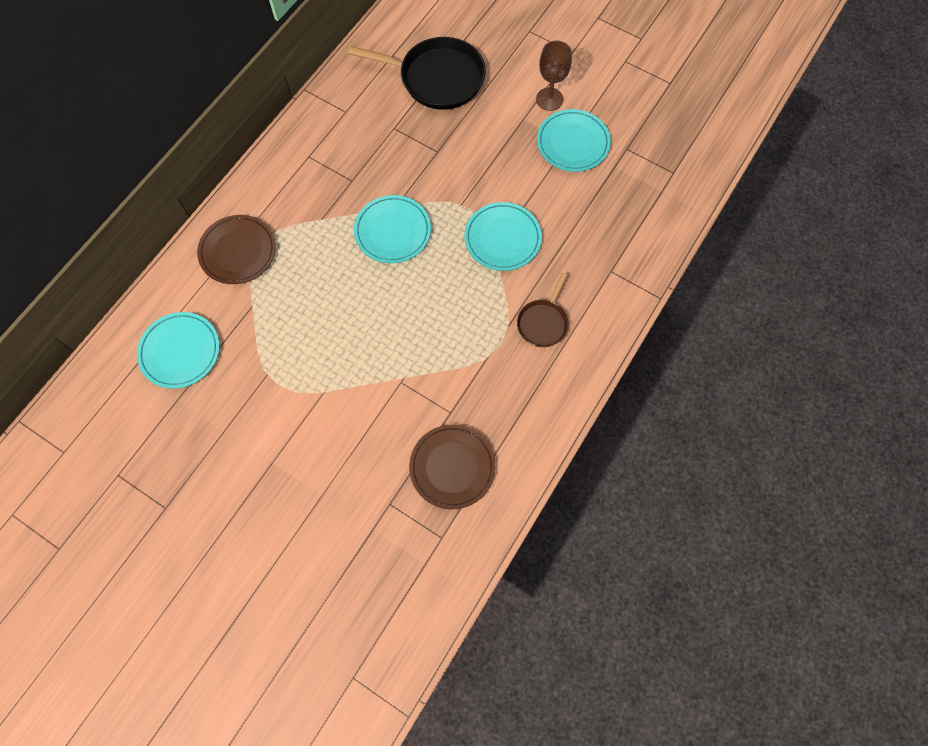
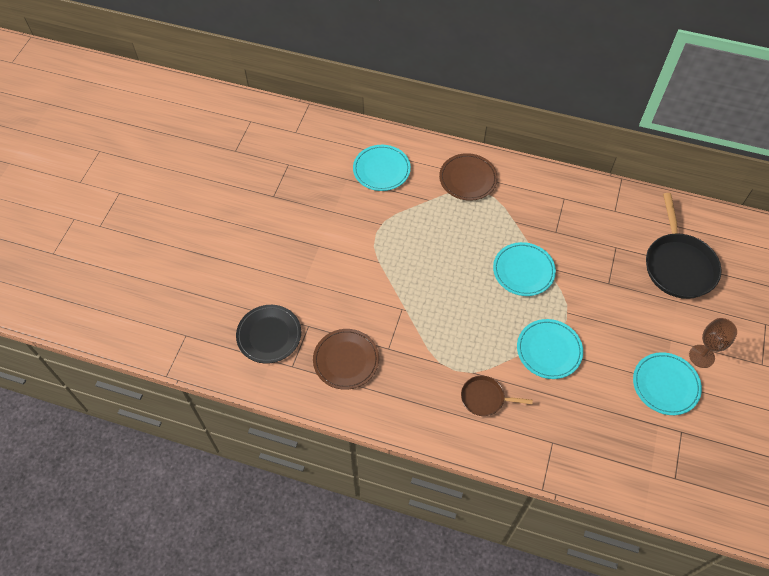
camera: 75 degrees right, 10 degrees down
(388, 559) = (269, 335): none -> black plate

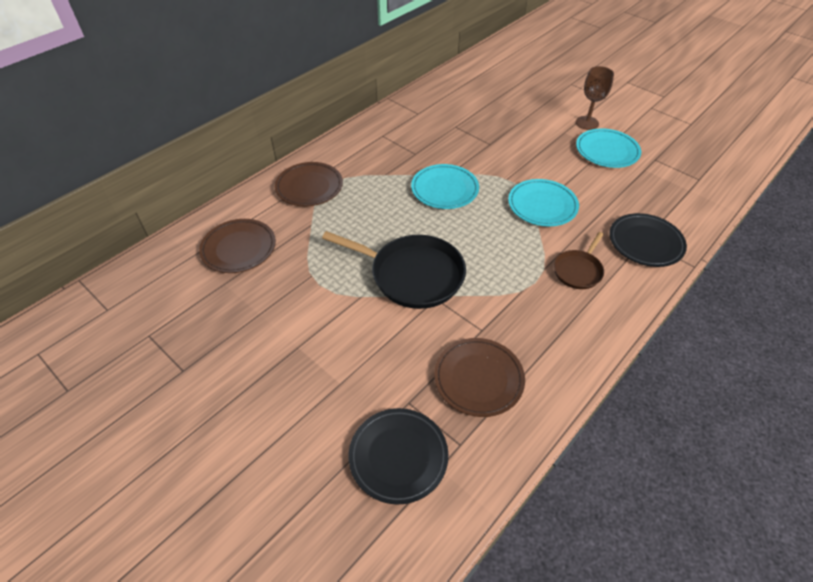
camera: 65 degrees left, 10 degrees down
(381, 170) = (239, 248): turquoise plate -> brown plate
(550, 444) = (645, 242): none -> black plate
(678, 265) = (494, 102): black pan -> black pan (412, 275)

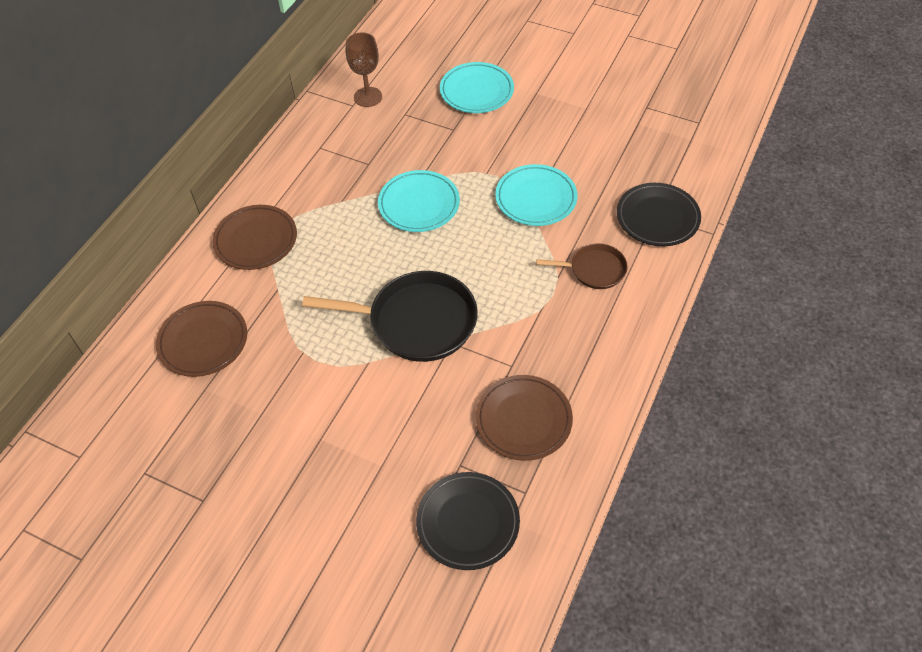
camera: 15 degrees left, 5 degrees up
(578, 270) = (594, 270): brown pan -> brown pan turned 105 degrees counterclockwise
(587, 123) = (559, 74): brown goblet -> brown goblet (368, 97)
(607, 151) = (590, 108): turquoise plate -> turquoise plate (476, 91)

